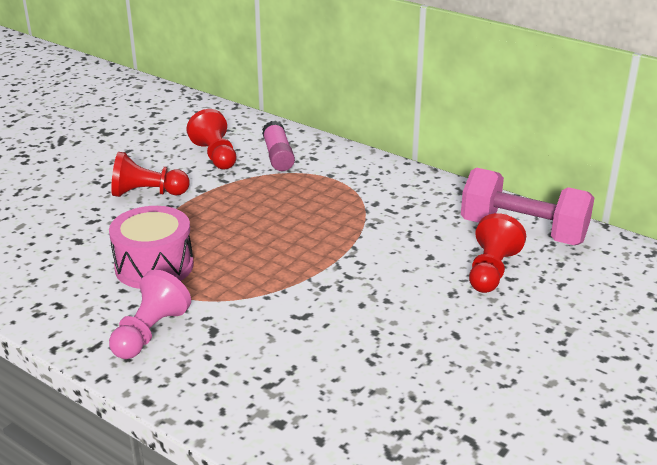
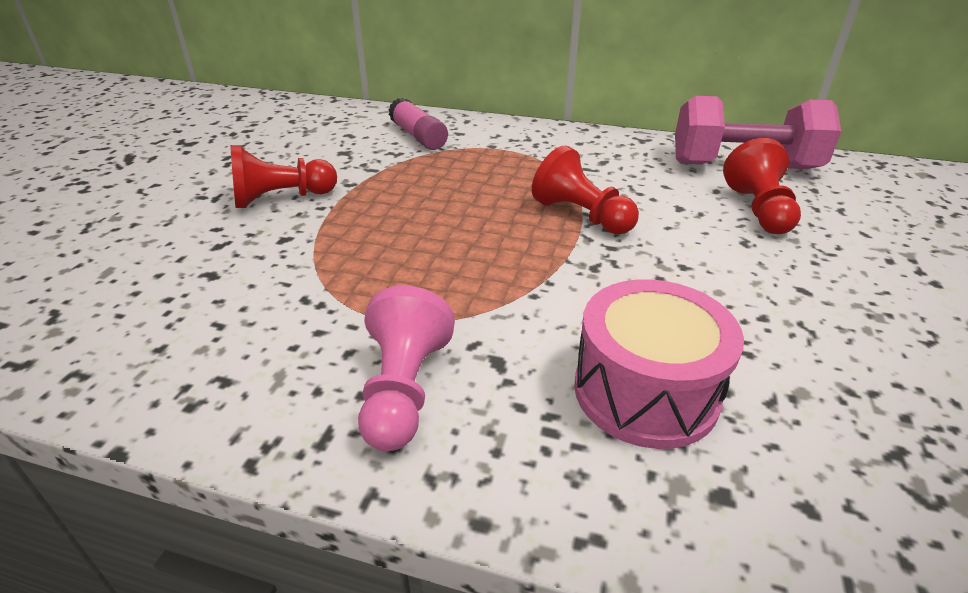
camera: 20 degrees left, 5 degrees up
(154, 266) = (347, 287): pink drum -> pink drum (645, 391)
(215, 156) = (344, 146): red pawn -> red pawn (581, 216)

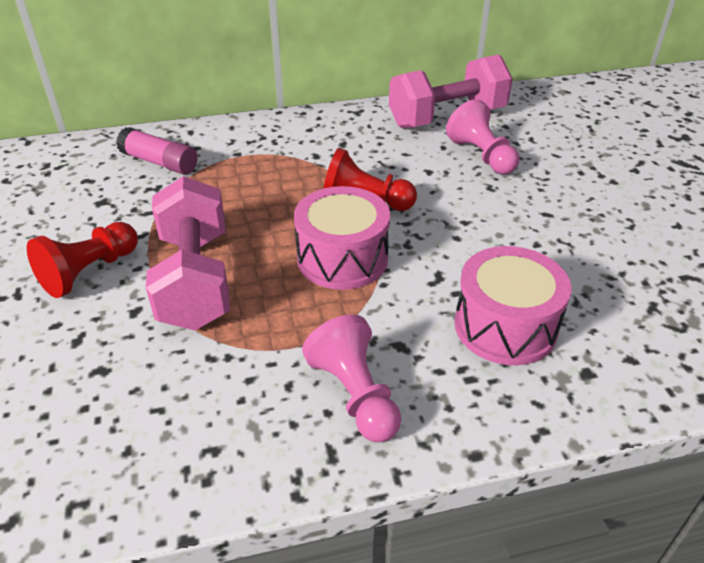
camera: 30 degrees left, 5 degrees up
(357, 231) = (195, 279): none -> pink dumbbell
(511, 257) = (342, 258): none -> pink drum
(758, 210) = (481, 156): red pawn -> pink pawn

